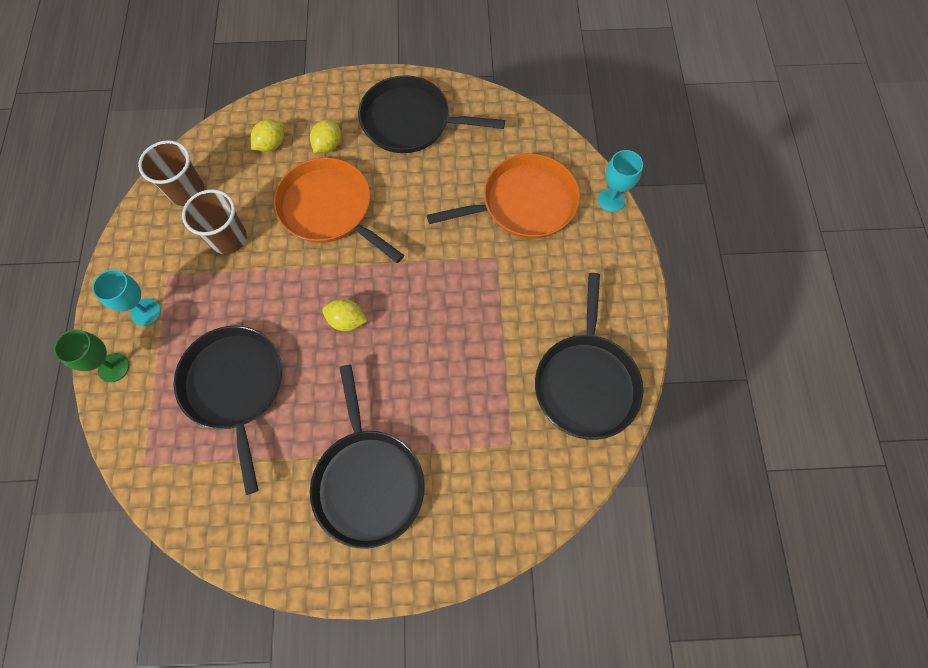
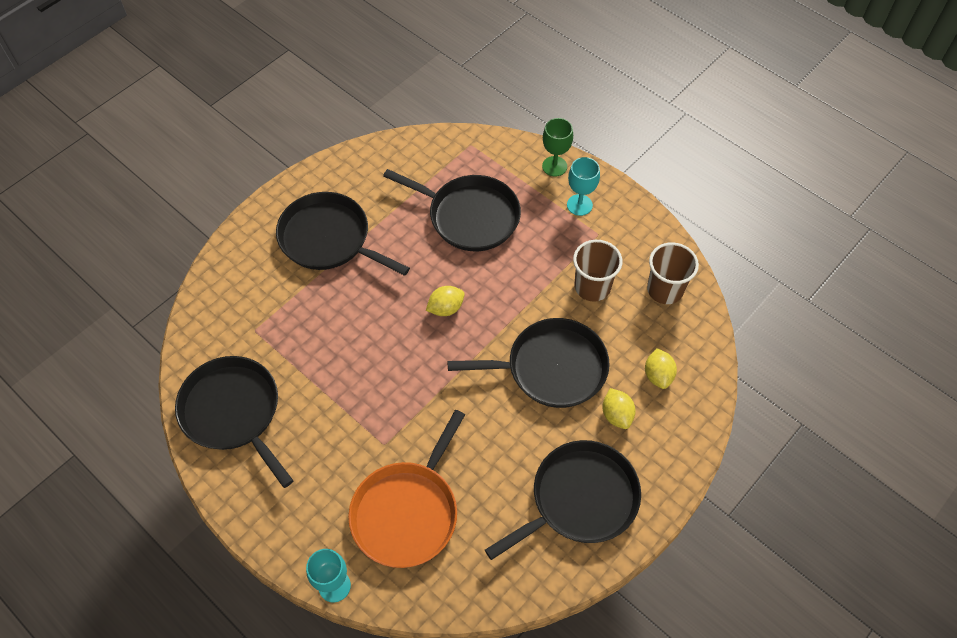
camera: 135 degrees right, 10 degrees down
(329, 209) = (551, 368): orange pan -> black pan

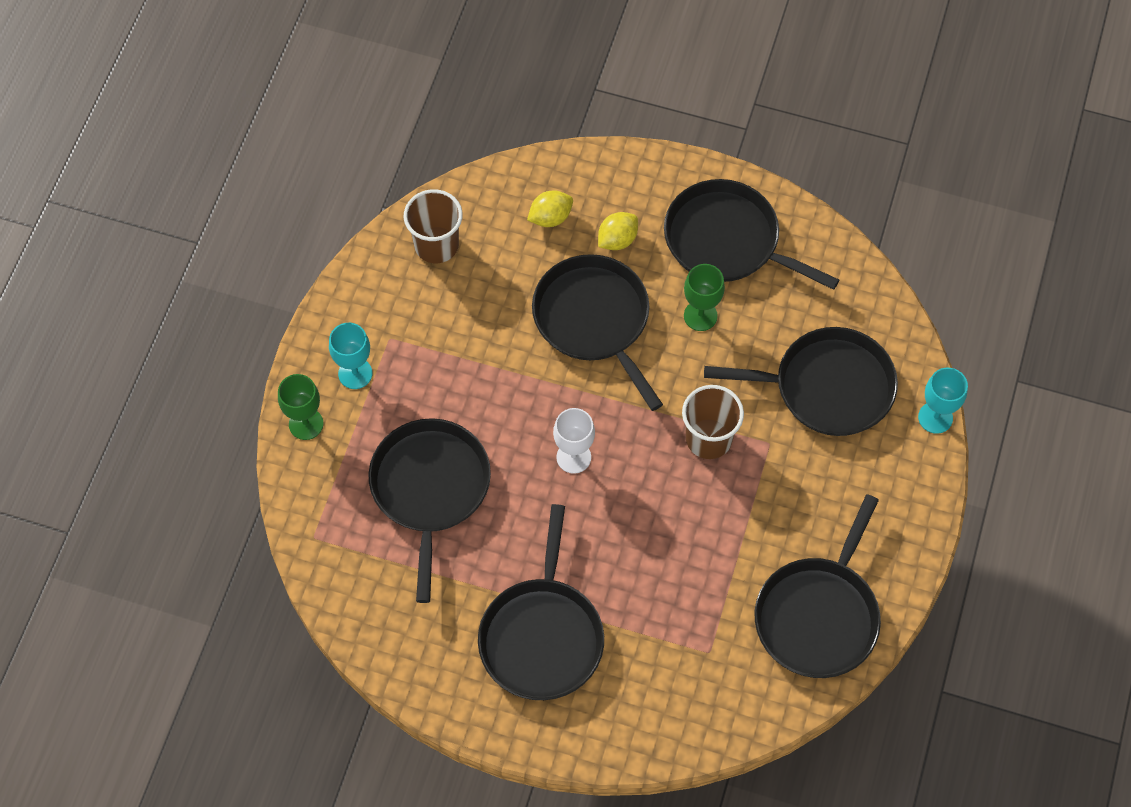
camera: 115 degrees left, 5 degrees up
(407, 512) = (827, 387): orange pan -> black pan
(446, 308) = (573, 457): yellow lemon -> white goblet
(519, 445) = (700, 316): none -> green goblet
(592, 287) = (468, 318): brown cup -> brown cup (708, 439)

